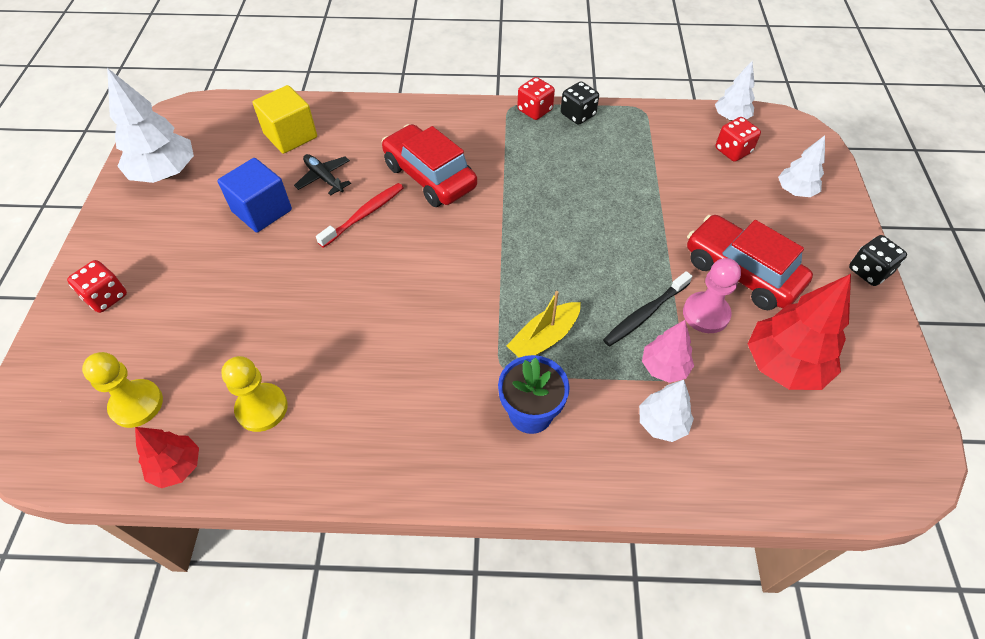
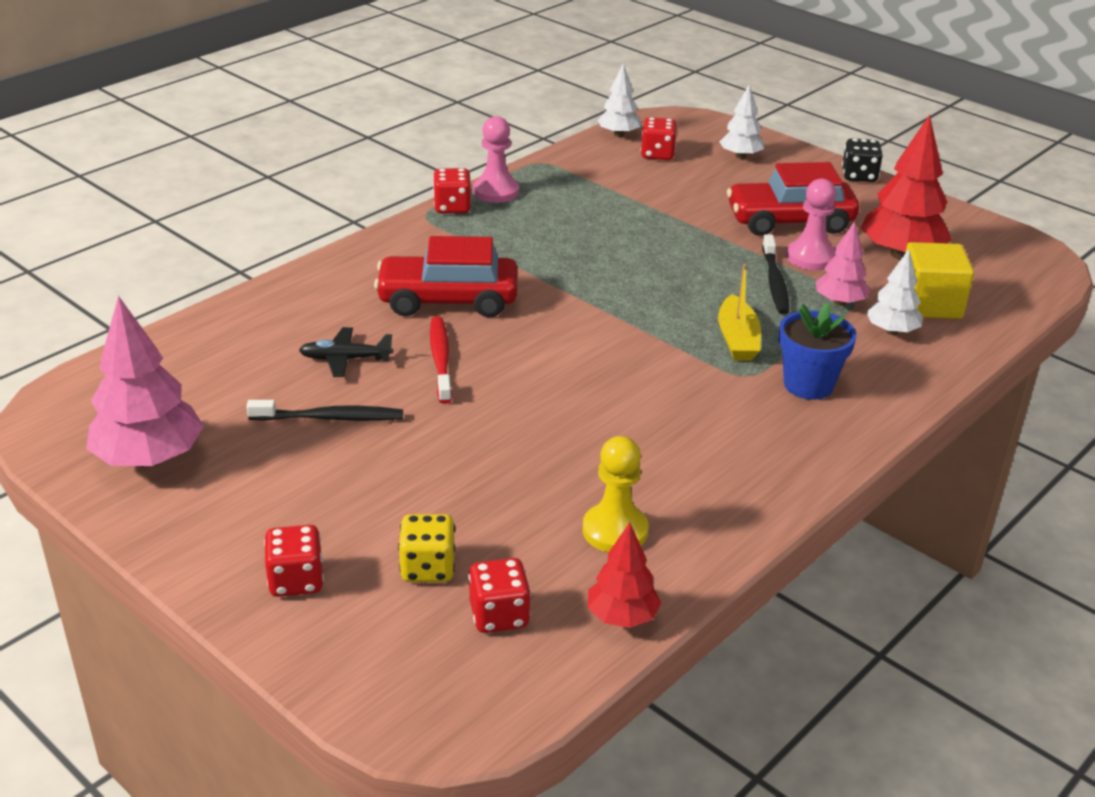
camera: 50 degrees left, 20 degrees down
(136, 404) = (499, 615): yellow pawn -> red dice
(157, 343) = (428, 568): none -> yellow dice
(165, 173) = (149, 459): white tree -> pink tree
(262, 211) = (330, 418): blue cube -> black toothbrush
(290, 135) = (239, 350): yellow cube -> yellow cube (929, 304)
(578, 115) = (496, 192): black dice -> pink pawn

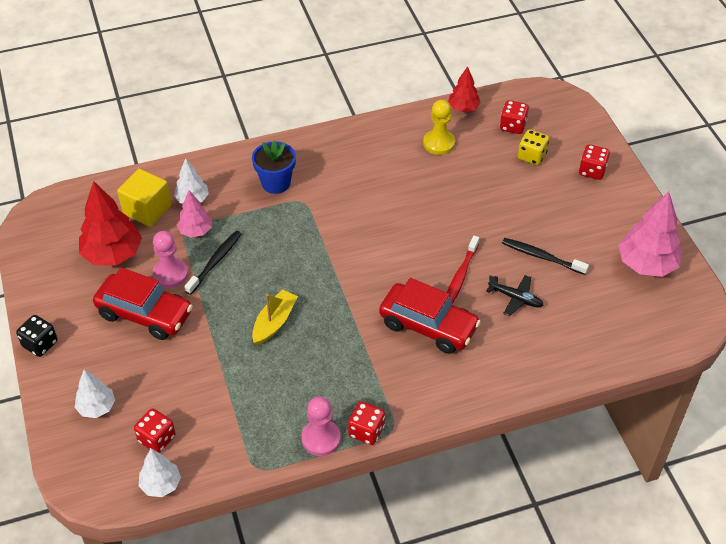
camera: 150 degrees left, 15 degrees up
(737, 339) = (282, 226): yellow boat -> yellow boat (274, 322)

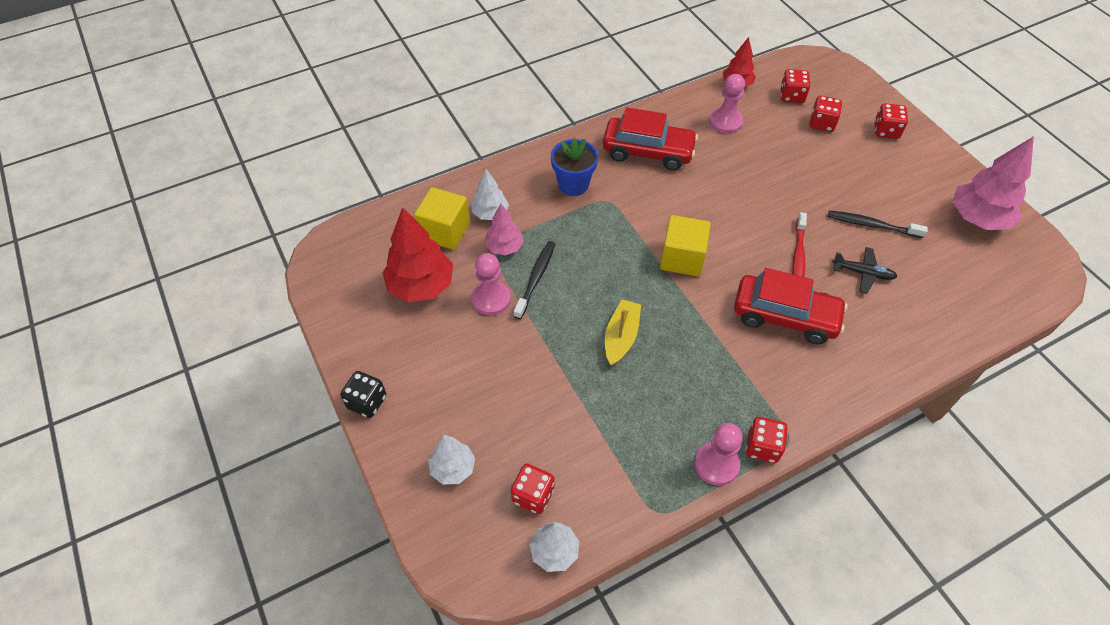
camera: 10 degrees left, 5 degrees up
(145, 314) = (476, 349): red car -> red car (648, 152)
(353, 262) = (682, 258): none -> yellow cube
(439, 143) = (725, 122): yellow pawn -> pink pawn
(531, 156) = (822, 123): yellow dice -> red dice

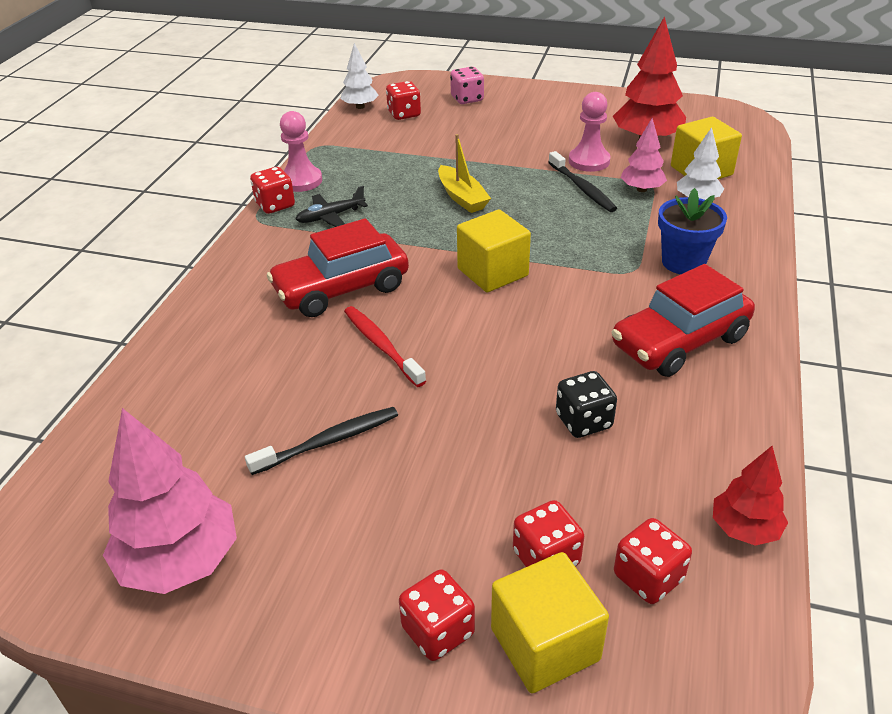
camera: 135 degrees right, 15 degrees down
(367, 402) = (563, 90): black dice -> black dice (583, 421)
(453, 468) = (467, 99): white tree -> pink dice
(725, 122) = (664, 448): pink pawn -> none
(851, 105) = (545, 644): none -> yellow cube
(863, 273) = (295, 377): black plane -> black plane (330, 216)

